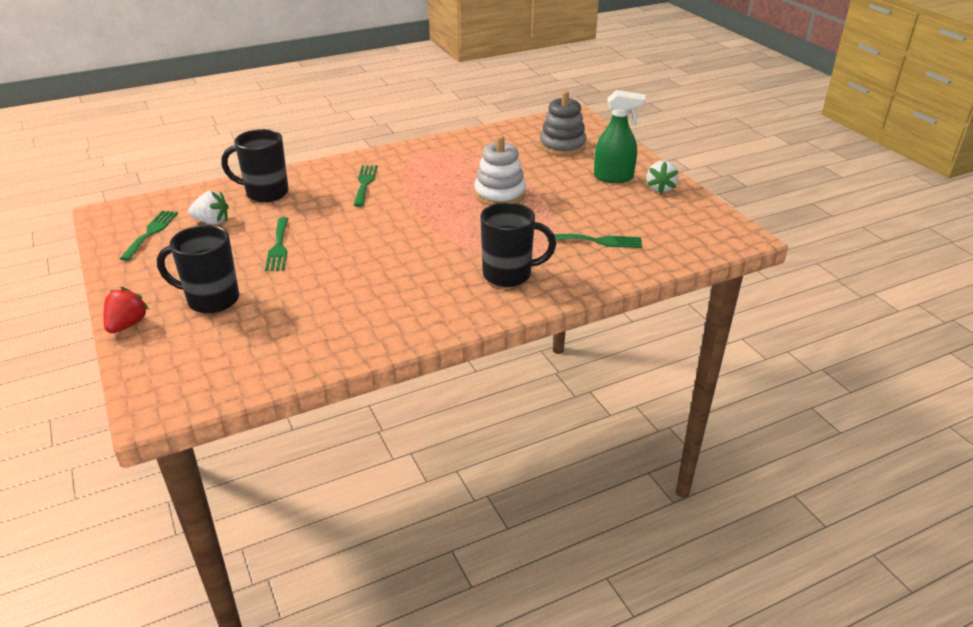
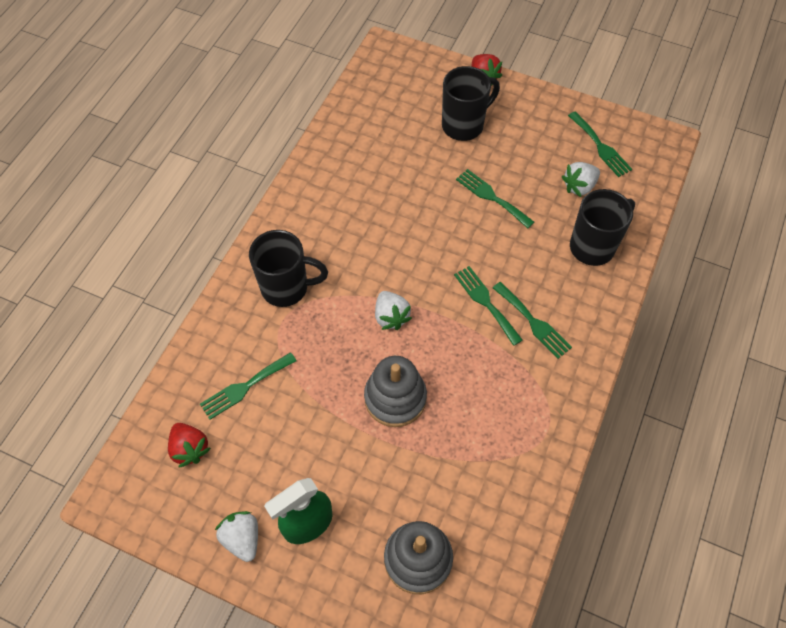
camera: 140 degrees right, 25 degrees up
(378, 203) = (486, 302): none -> green fork
(451, 226) = (391, 317): none -> white strawberry
(500, 194) = (395, 398): white stacking toy -> grey stacking toy
(509, 275) = (286, 288): black mug -> black mug turned 135 degrees counterclockwise
(667, 232) = (190, 449): none -> red strawberry

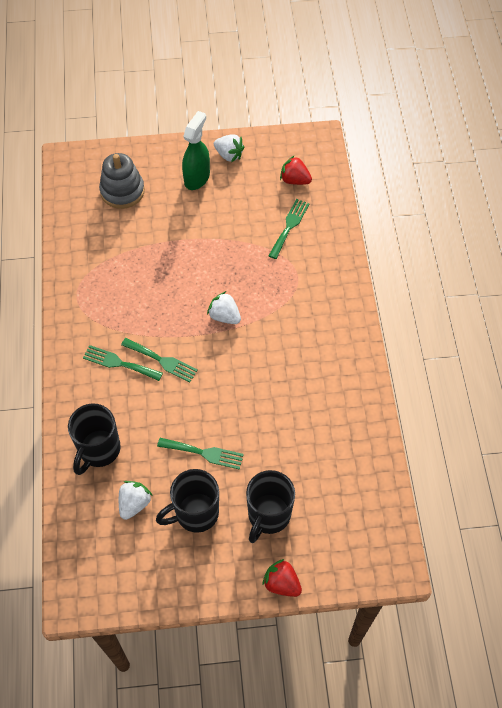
camera: 150 degrees right, 0 degrees up
(286, 288) = (312, 299): black mug -> black mug (195, 513)
(395, 398) = (188, 266): grey stacking toy -> none
(600, 147) = (132, 559): green fork -> none

